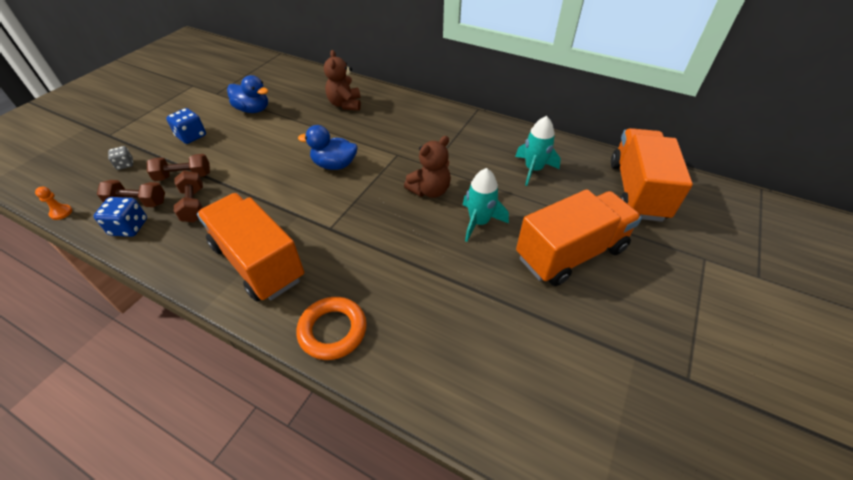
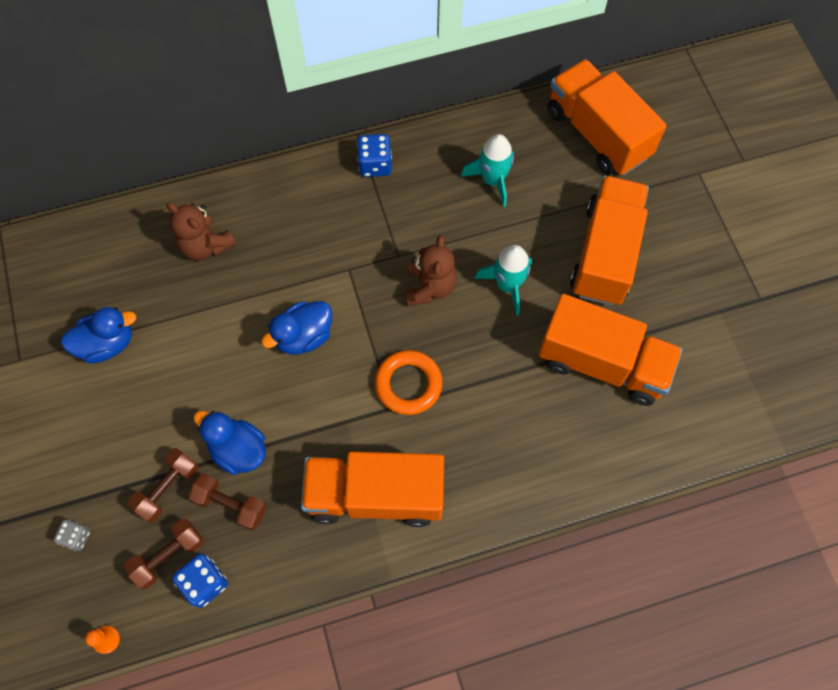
camera: 45 degrees left, 20 degrees up
(191, 136) = (92, 440): blue dice -> blue dice (375, 165)
(234, 186) = (238, 450): none -> blue duck
(332, 330) = (509, 488): orange ring -> orange ring (408, 384)
(493, 313) = (602, 363): none -> orange truck

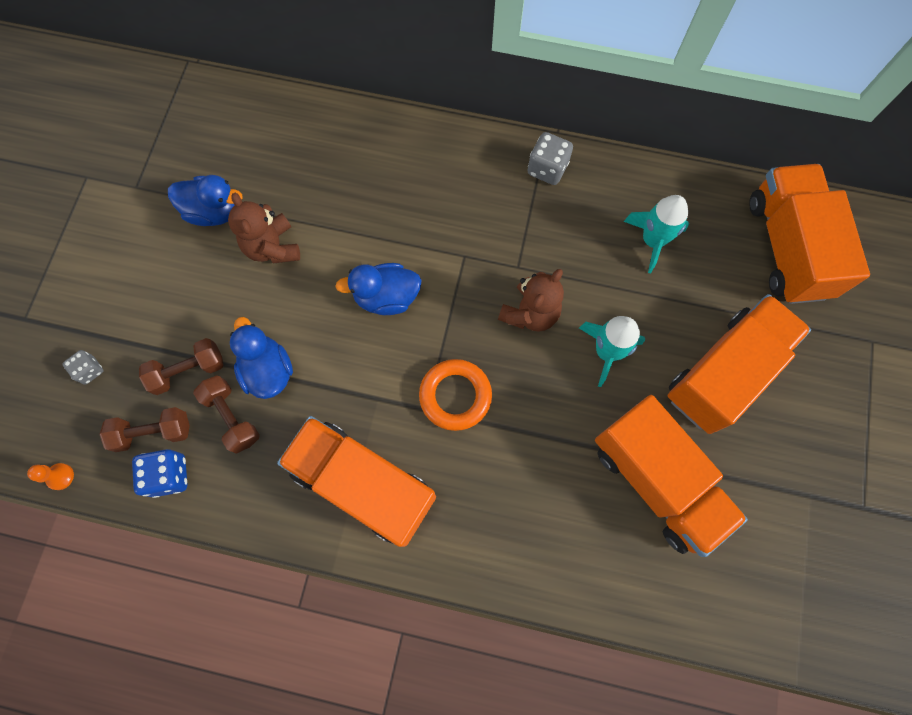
camera: 30 degrees right, 5 degrees up
(205, 245) = (349, 167): brown teddy bear -> brown teddy bear (272, 247)
(375, 165) = (547, 169): blue dice -> grey dice

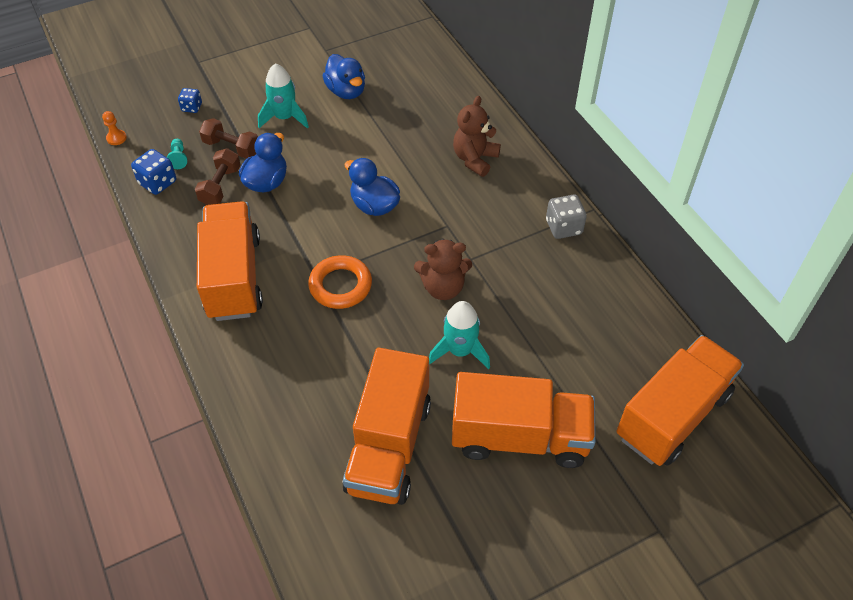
camera: 50 degrees right, 20 degrees down
(90, 370) = (192, 107): grey dice -> blue dice
(153, 432) = (178, 158): brown dumbbell -> turquoise pawn
(272, 247) = (351, 131): brown teddy bear -> brown teddy bear (475, 159)
(652, 241) = (578, 323): turquoise rocket -> turquoise rocket (284, 118)

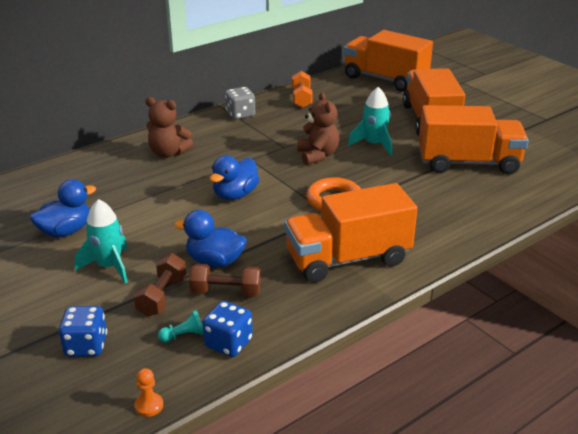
camera: 100 degrees left, 20 degrees down
(192, 107) = (86, 346): blue dice -> blue dice, size x1.57
(606, 296) = (301, 98): none -> orange dumbbell

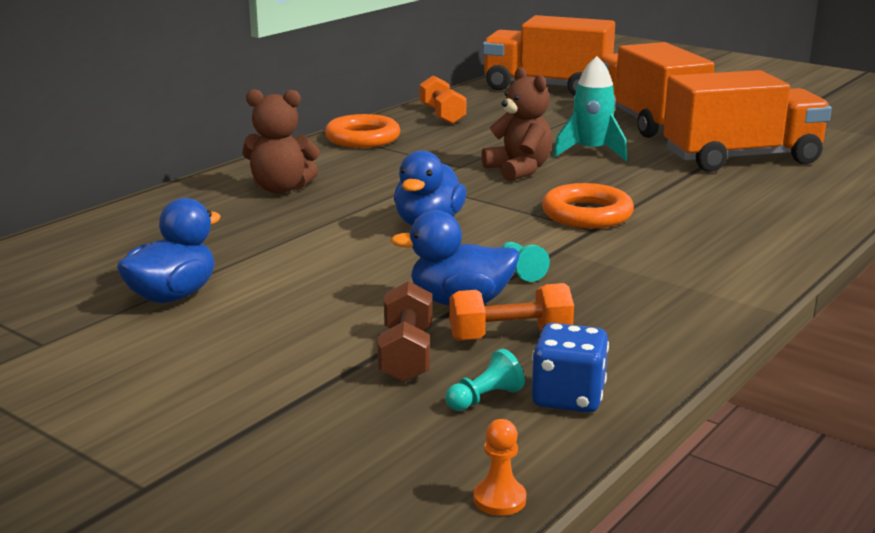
camera: 15 degrees left, 10 degrees down
(86, 346) = (321, 436): blue dice -> none
(109, 266) = (284, 329): turquoise rocket -> none
(226, 292) = (510, 336): brown dumbbell -> orange dumbbell
(240, 114) = (362, 138): grey dice -> orange ring
(264, 242) = (521, 271): none -> turquoise pawn
(348, 259) = (666, 275): orange truck -> none

